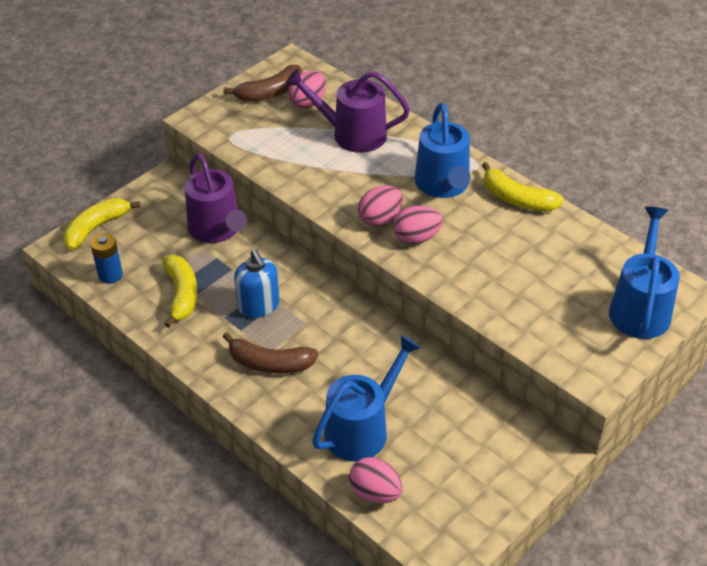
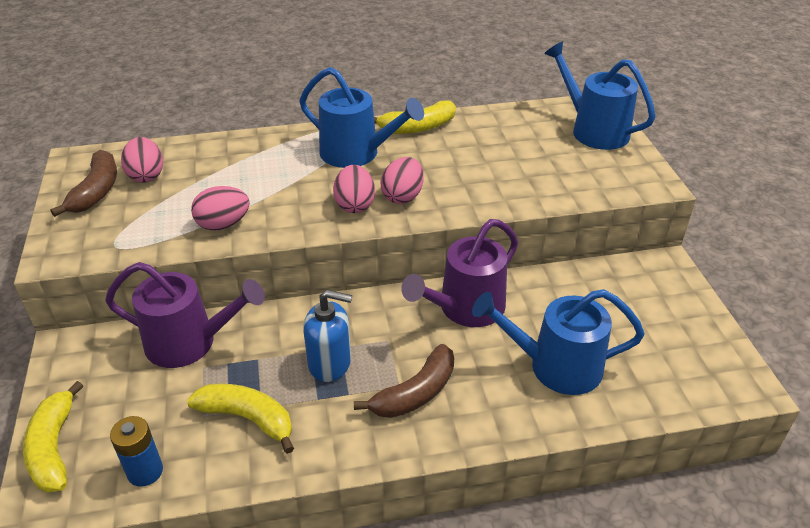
camera: 55 degrees left, 5 degrees down
(351, 134) = (226, 171): purple watering can -> purple watering can (465, 309)
(362, 428) = (555, 366): blue watering can -> blue watering can turned 75 degrees counterclockwise
(375, 493) = (641, 396): pink egg -> pink egg (223, 224)

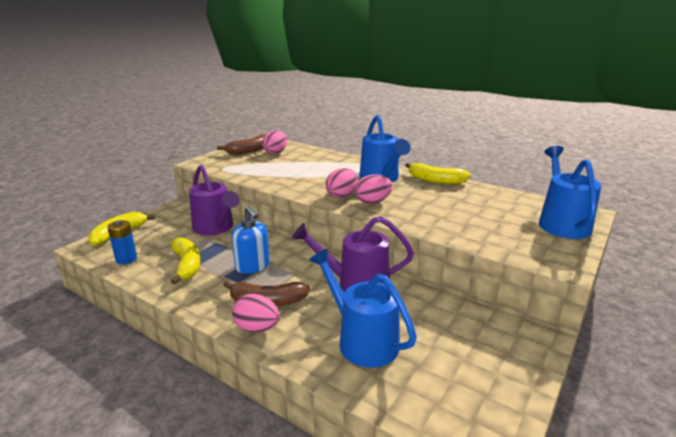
camera: 45 degrees right, 15 degrees down
(223, 224) = (272, 178): pink egg -> pink egg (257, 328)

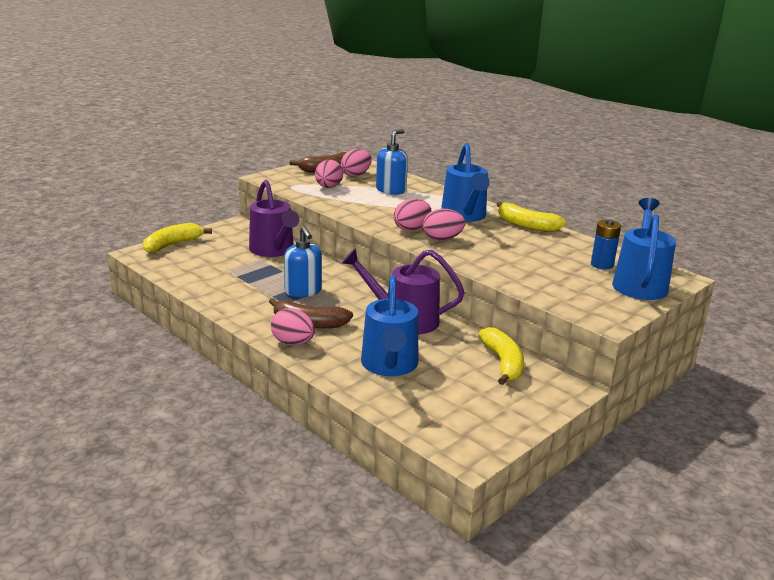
camera: 10 degrees right, 0 degrees up
(126, 259) = (178, 269): blue battery -> blue battery (602, 265)
(187, 265) = (237, 282): yellow banana -> yellow banana (503, 363)
(255, 166) = (328, 187): none -> pink egg
(310, 162) = (391, 190): none -> blue soap dispenser
(362, 340) = (389, 365): blue watering can -> blue watering can turned 150 degrees counterclockwise

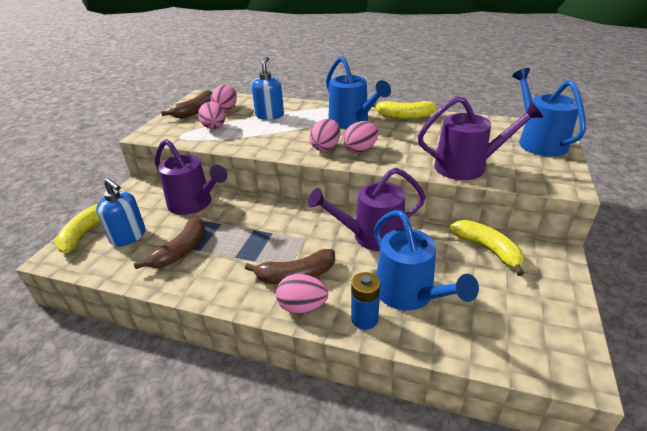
camera: 25 degrees left, 10 degrees up
(234, 278) = (181, 251): none -> brown banana
(303, 291) = (259, 239): blue soap dispenser -> blue soap dispenser (128, 236)
(528, 279) = (467, 166): none -> purple watering can
(602, 265) = (495, 134): blue battery -> blue battery (364, 319)

